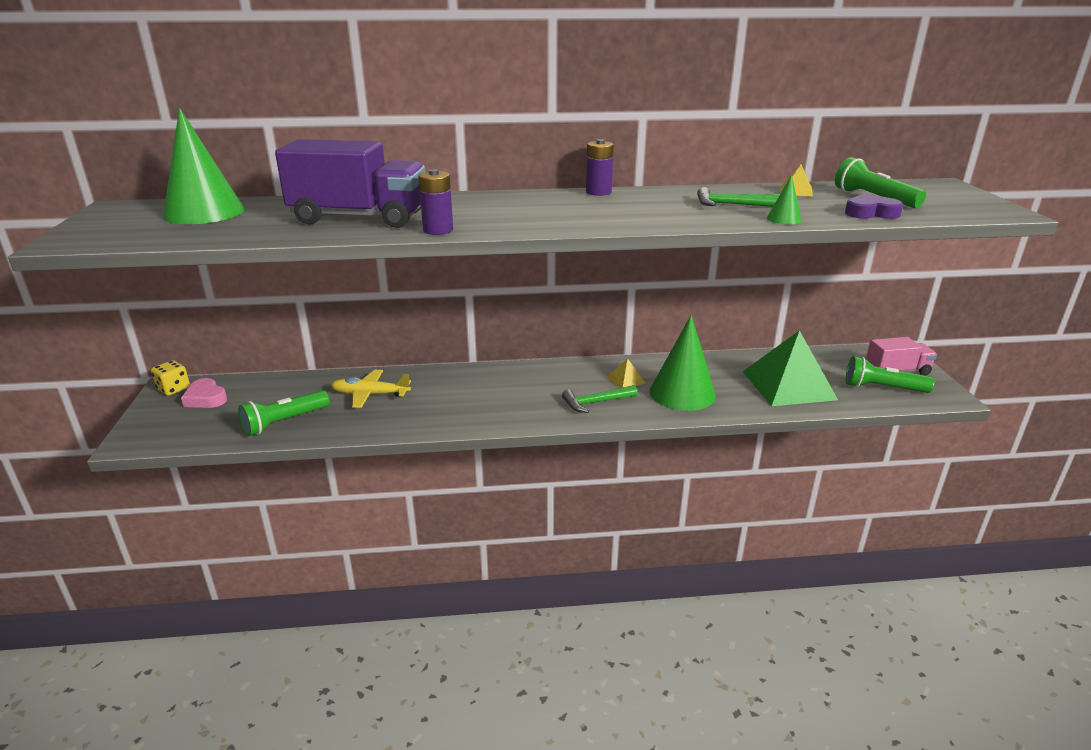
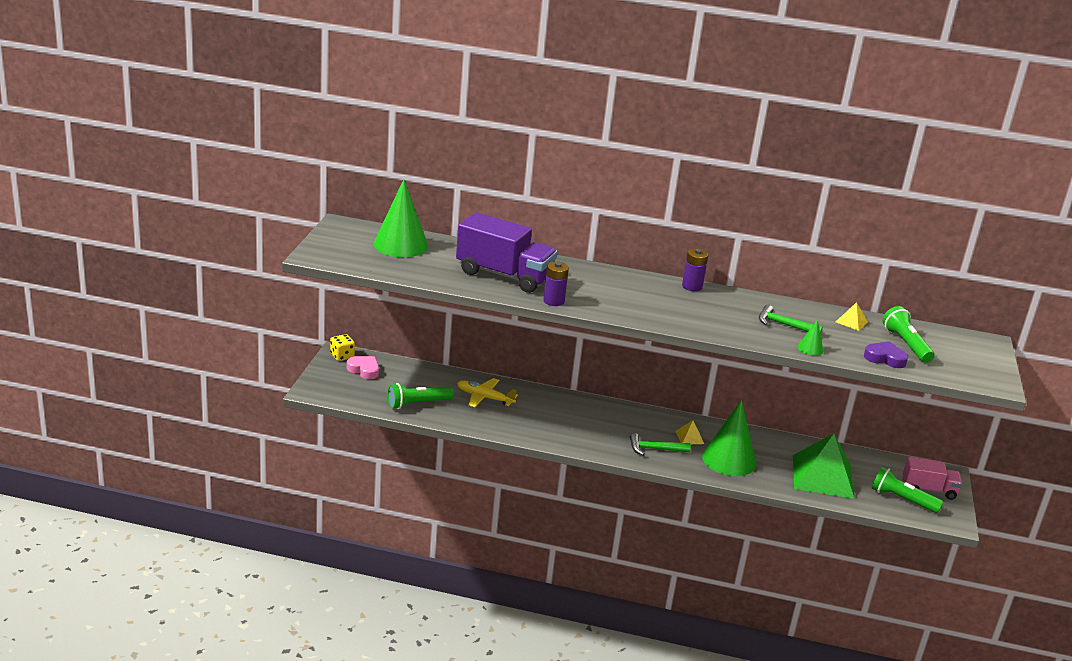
camera: 15 degrees right, 0 degrees up
(206, 398) = (364, 370): pink heart -> pink heart turned 150 degrees clockwise

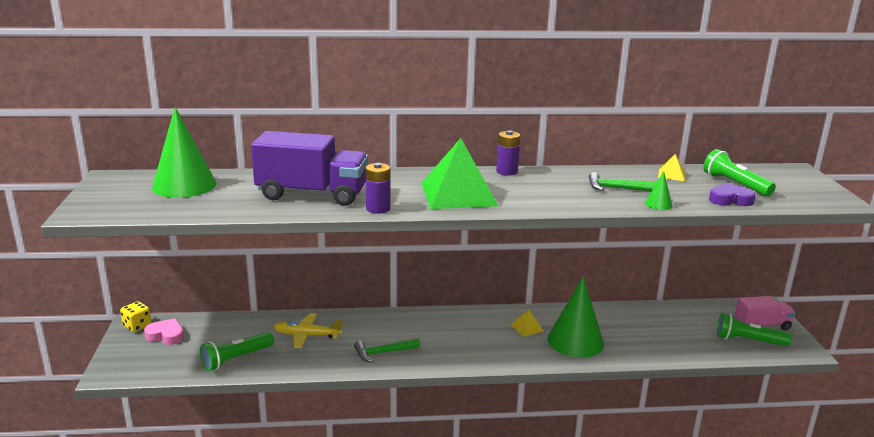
camera: 15 degrees left, 5 degrees down
(654, 449) = (501, 348): green hammer -> green hammer (383, 353)
(822, 476) = (667, 336): green pyramid -> green pyramid (458, 194)

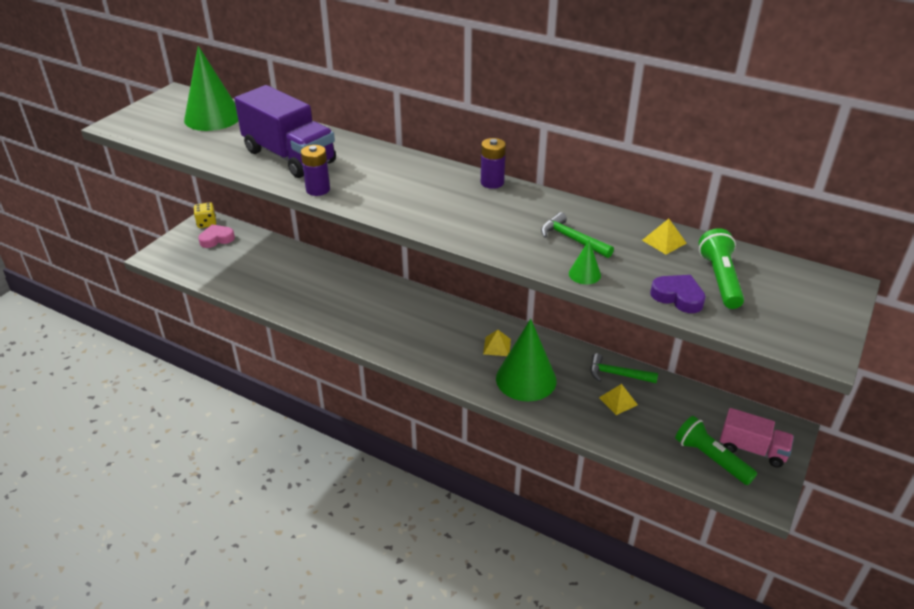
camera: 35 degrees right, 15 degrees up
(166, 335) = (216, 239): pink heart -> pink heart turned 75 degrees counterclockwise
(236, 359) = (241, 279): green flashlight -> none
(307, 335) = (310, 279): yellow plane -> none
(383, 353) = (349, 319): green hammer -> green hammer (617, 374)
(458, 194) = (407, 195): green pyramid -> none
(652, 330) = (618, 401): none -> yellow pyramid

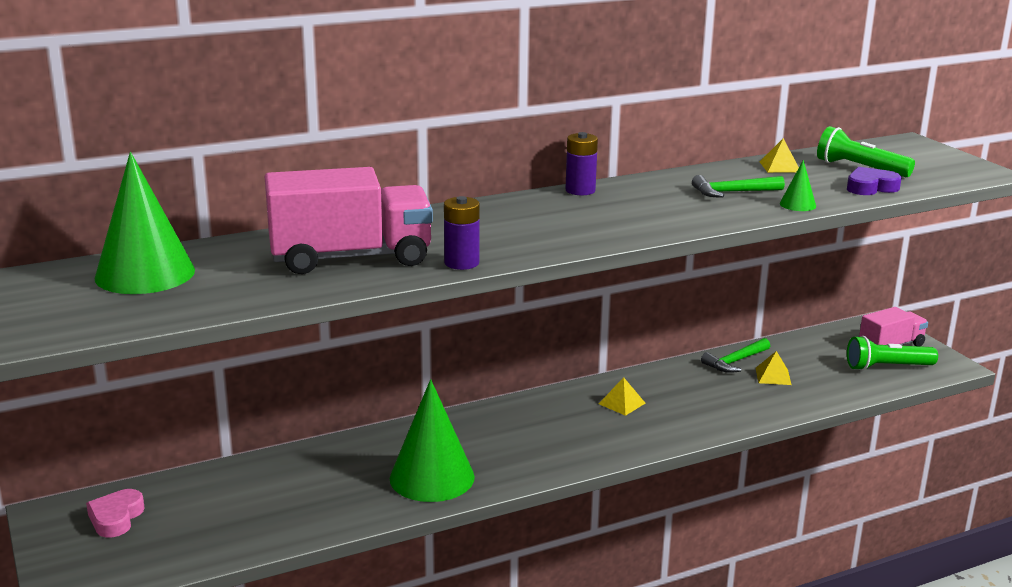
camera: 55 degrees left, 15 degrees down
(206, 223) = (57, 514): yellow dice -> none
(289, 156) = (350, 258): purple truck -> pink truck
(526, 379) = (692, 408): green cone -> green cone (432, 477)

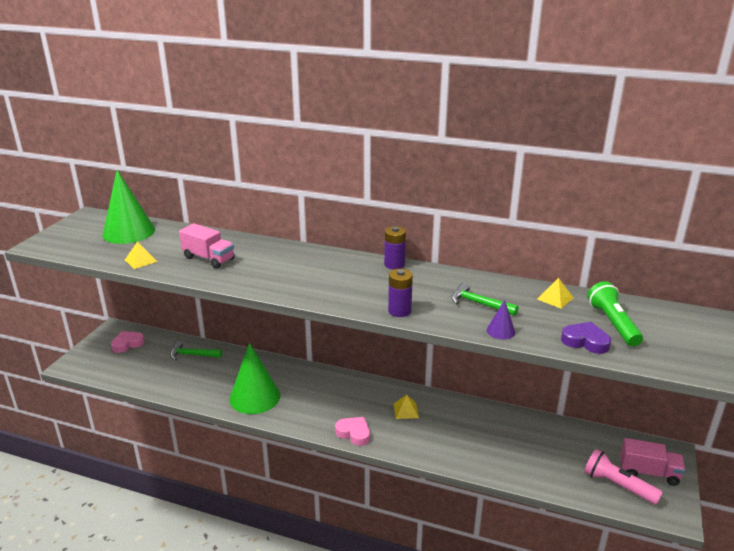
camera: 45 degrees right, 5 degrees up
(350, 258) = (208, 258): pink truck -> pink truck, size x0.58
(461, 263) = (243, 283): purple battery -> purple battery (399, 311)
(609, 449) = (354, 433): none -> pink heart
(735, 362) = (516, 422): green hammer -> green hammer (192, 355)
(773, 376) = (524, 445): yellow pyramid -> yellow pyramid (140, 260)
(797, 204) = (500, 331): green cone -> purple cone
(887, 367) = (618, 485): green flashlight -> pink flashlight

